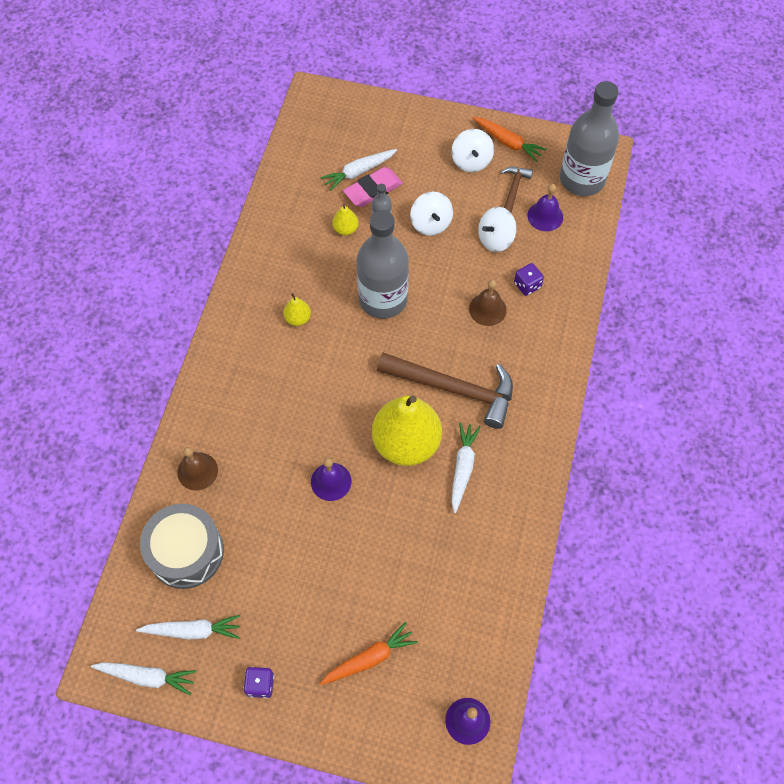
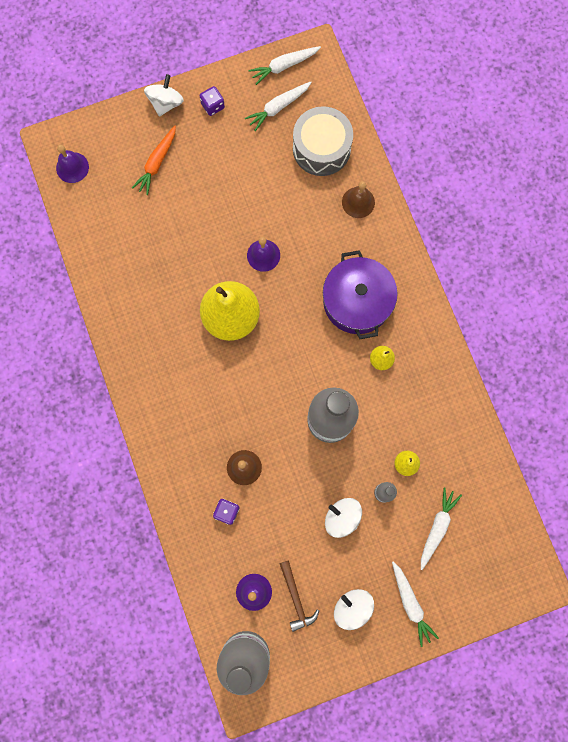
camera: 145 degrees right, 15 degrees up
(277, 380) = (357, 301): none -> purple pot
(373, 190) = (412, 517): pink eraser -> none
(454, 389) = (225, 381): brown hammer -> none
(463, 468) = (179, 325): white carrot -> white carrot (410, 603)
(495, 239) = (280, 539): white spinning top -> white spinning top (166, 103)
(508, 142) = (334, 651): orange carrot -> none

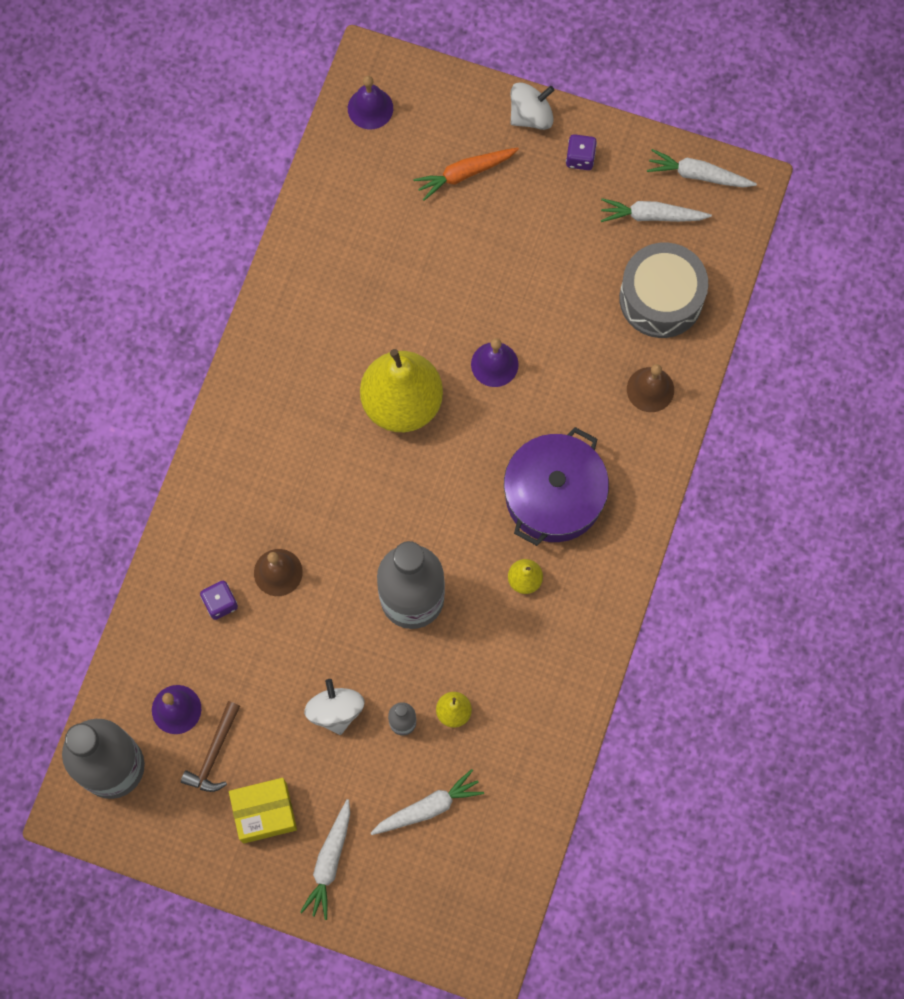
camera: 40 degrees right, 5 degrees down
(352, 607) = (264, 813): white spinning top -> yellow box

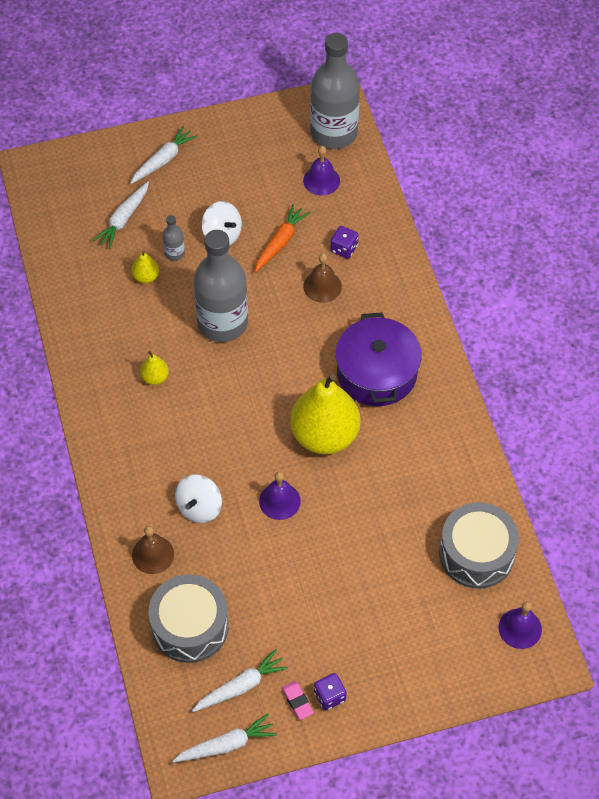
camera: 145 degrees right, 15 degrees down
(213, 753) = (279, 172): brown hammer -> none
(264, 813) = (223, 161): yellow box -> none
(329, 862) = (163, 160): white carrot -> white carrot turned 60 degrees clockwise
(353, 196) = (476, 554): none -> grey drum
(464, 174) = (408, 624): orange carrot -> orange carrot (280, 242)
(531, 116) = (393, 705): white spinning top -> white spinning top (199, 507)
(554, 495) = (173, 441): purple pot -> purple pot (377, 373)
(611, 172) = (297, 701): none -> pink eraser

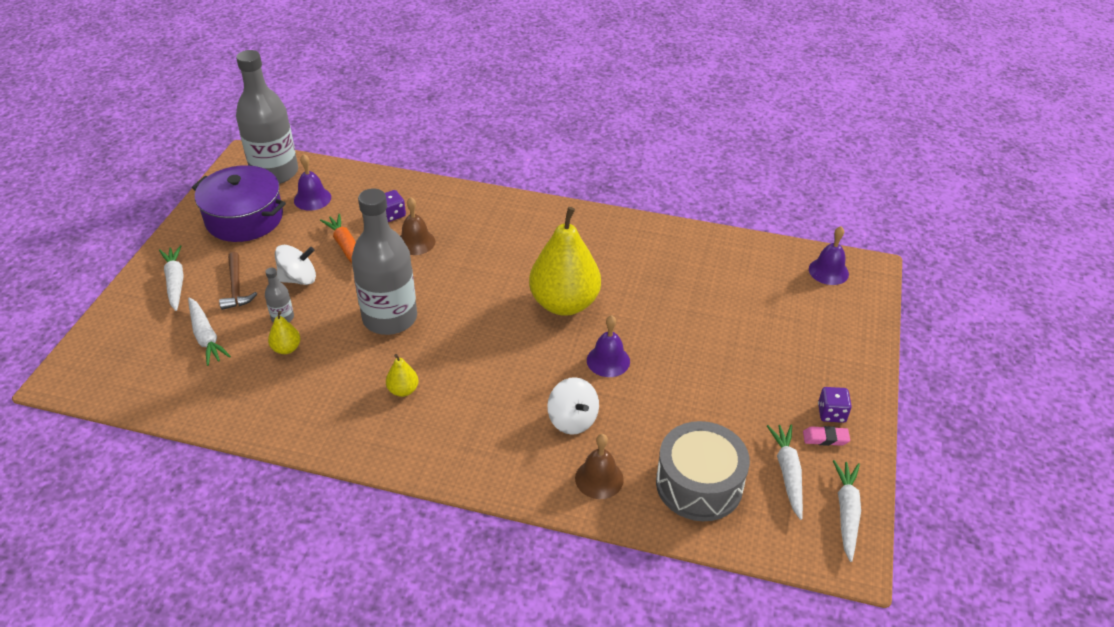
camera: 60 degrees left, 15 degrees down
(184, 202) = (236, 287): none -> brown hammer
(377, 373) = (530, 247): purple pot -> purple pot (244, 218)
(476, 554) = (745, 265): grey drum -> none

